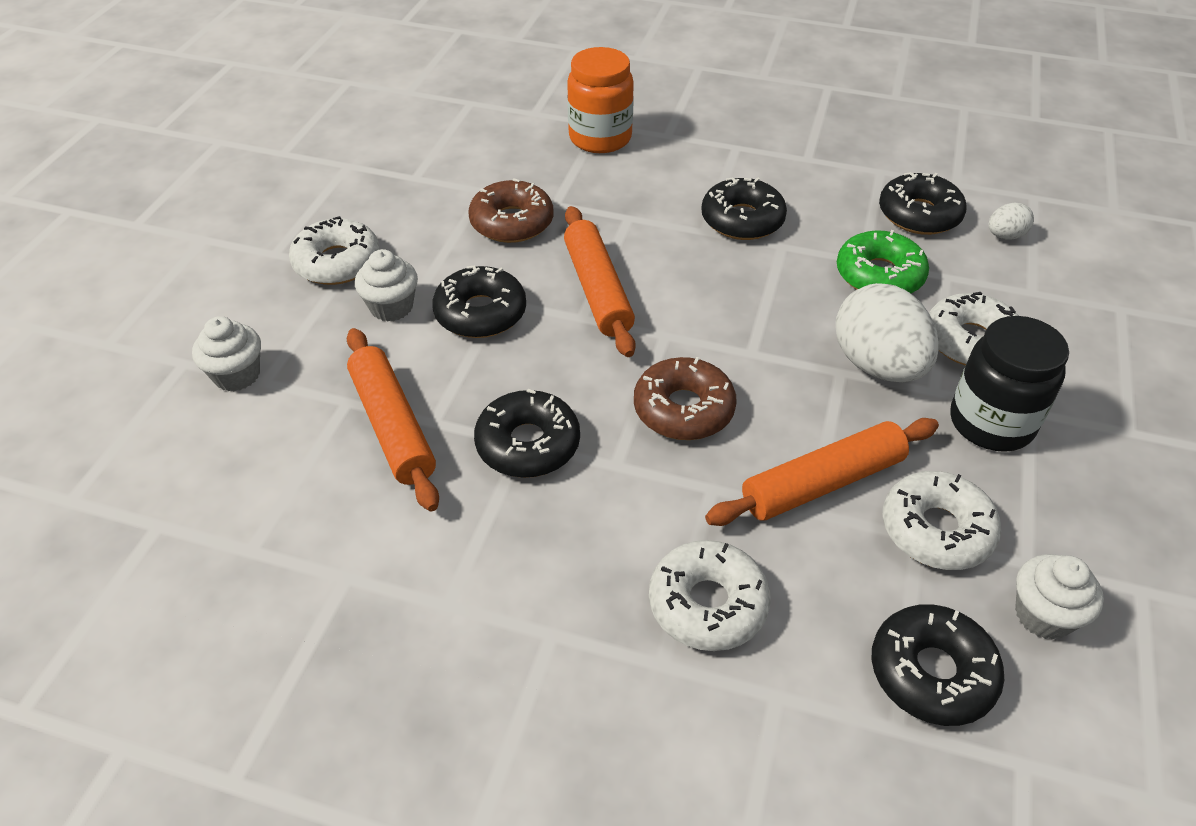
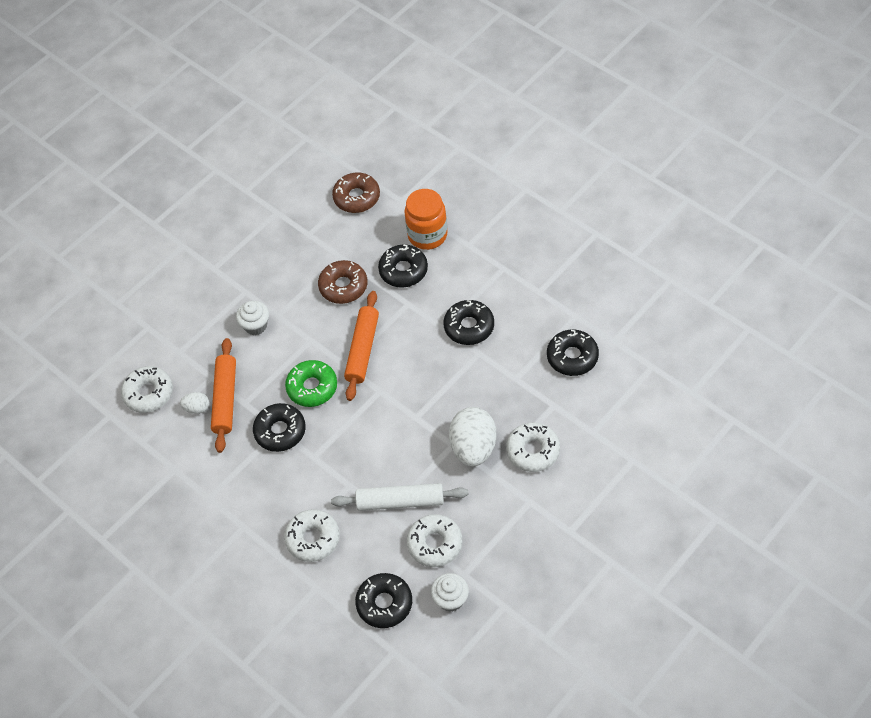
camera: 30 degrees right, 10 degrees up
(237, 375) = (168, 343): white cupcake -> none
(337, 262) = (242, 285): white donut -> white donut (148, 393)
(480, 313) = (297, 345): black donut -> black donut (403, 270)
(683, 409) = (362, 438): brown donut -> brown donut (357, 197)
(822, 483) = (400, 501): orange rolling pin -> white rolling pin
(879, 275) = (517, 392): green donut -> green donut (312, 387)
(991, 423) = (504, 500): black jar -> none
(1005, 236) = (609, 389): white egg -> white egg (197, 408)

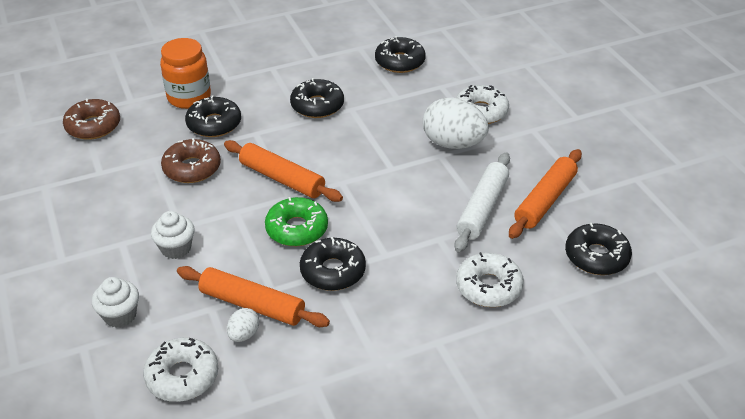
camera: 70 degrees left, 15 degrees down
(435, 544) = (545, 200): white donut -> orange rolling pin
(450, 599) = (613, 209): white cupcake -> white cupcake (120, 315)

